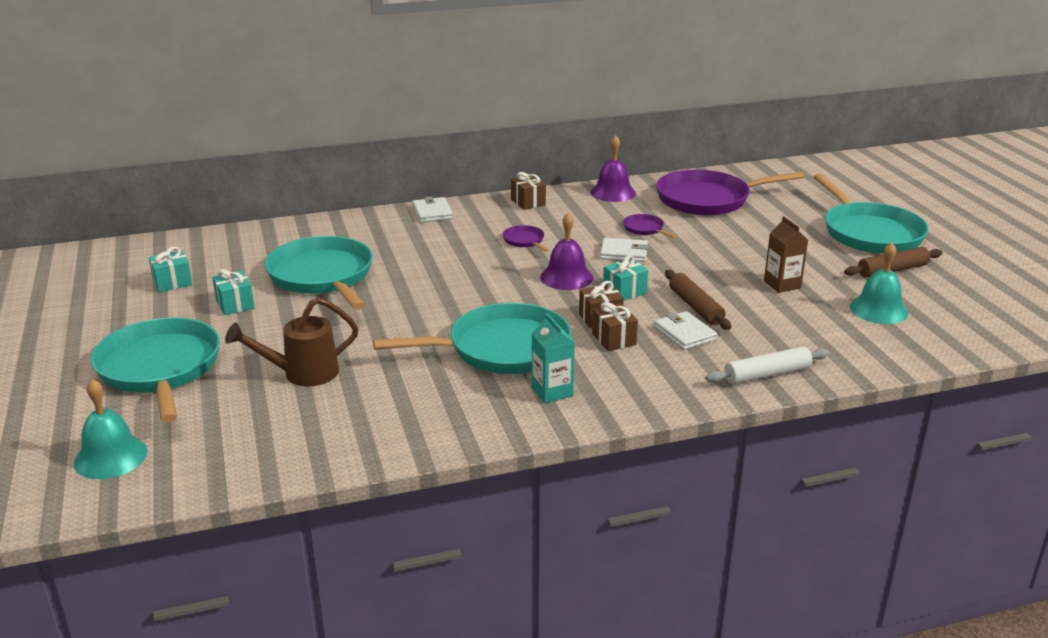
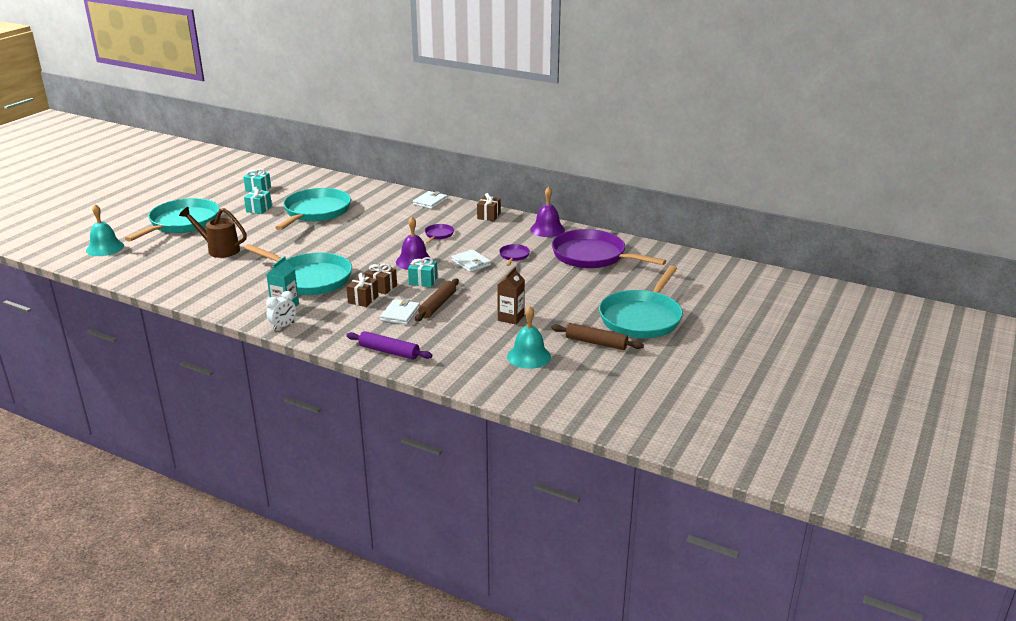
camera: 45 degrees right, 0 degrees up
(604, 412) = (283, 326): none -> white clock
(767, 374) = (389, 351): white rolling pin -> purple rolling pin

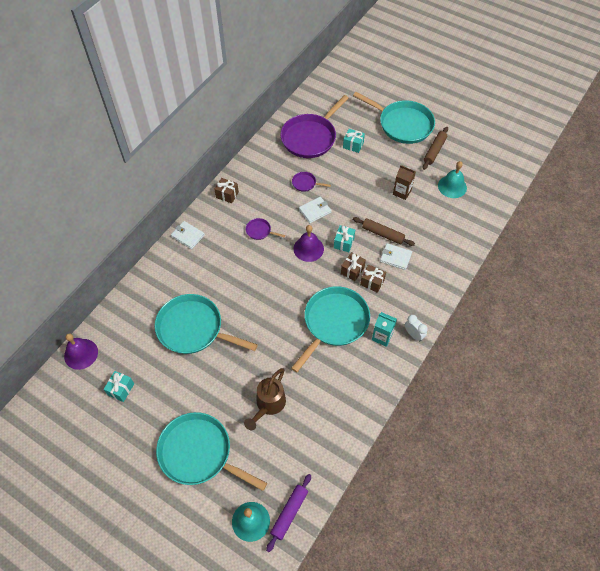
camera: 85 degrees left, 30 degrees up
(259, 209) = (176, 382): turquoise gift -> turquoise gift (353, 145)
(389, 351) = (449, 264): purple rolling pin -> purple rolling pin (289, 513)
(547, 229) = (260, 159): purple bell -> purple bell (81, 354)

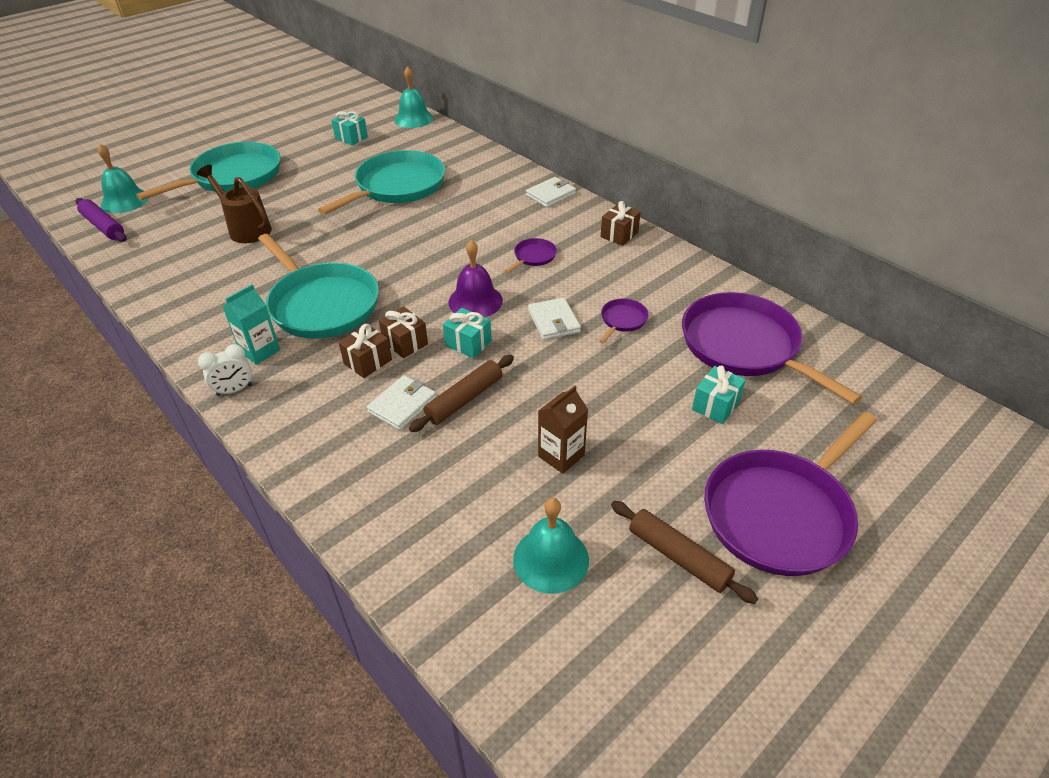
camera: 105 degrees right, 15 degrees down
(81, 354) = (413, 119): purple bell -> turquoise bell
(403, 124) = (780, 514): turquoise pan -> purple pan

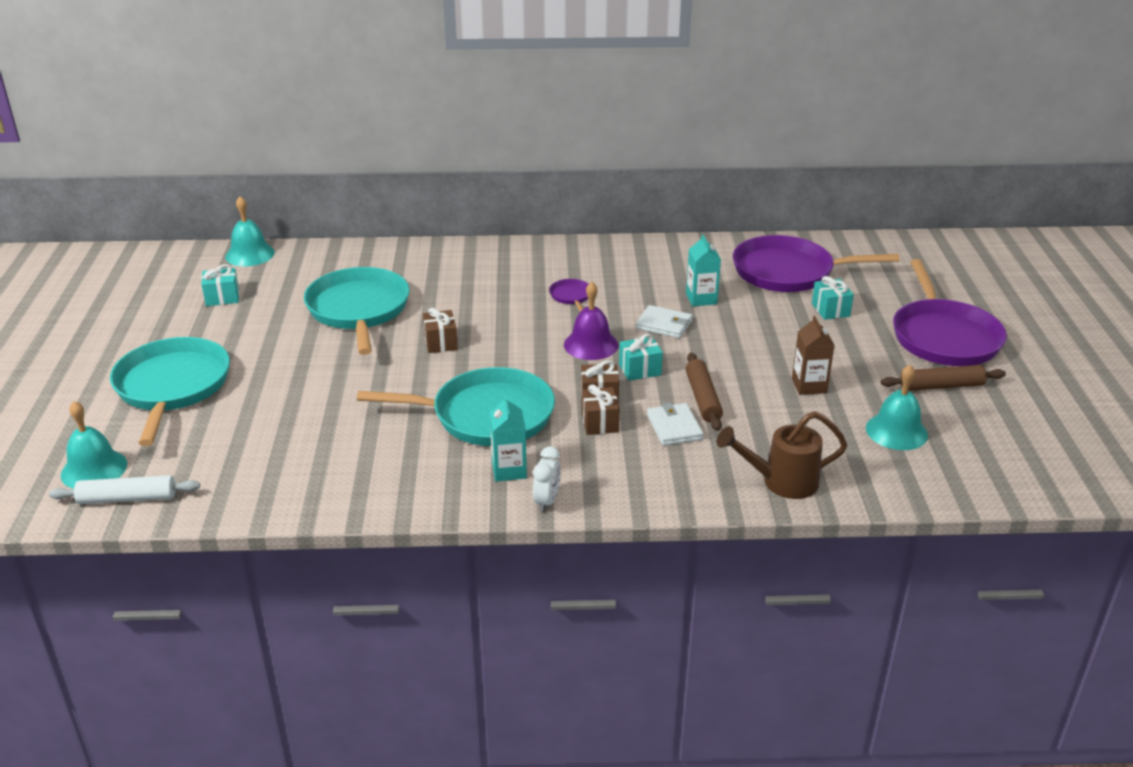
camera: 50 degrees left, 10 degrees down
(104, 226) = (127, 498): purple rolling pin -> white rolling pin
(246, 229) = (291, 413): brown watering can -> brown watering can (781, 482)
(551, 194) = (497, 251): white wallet -> none
(619, 234) = (598, 251): brown gift -> brown gift (441, 342)
(622, 320) = (701, 299): purple pan -> turquoise carton

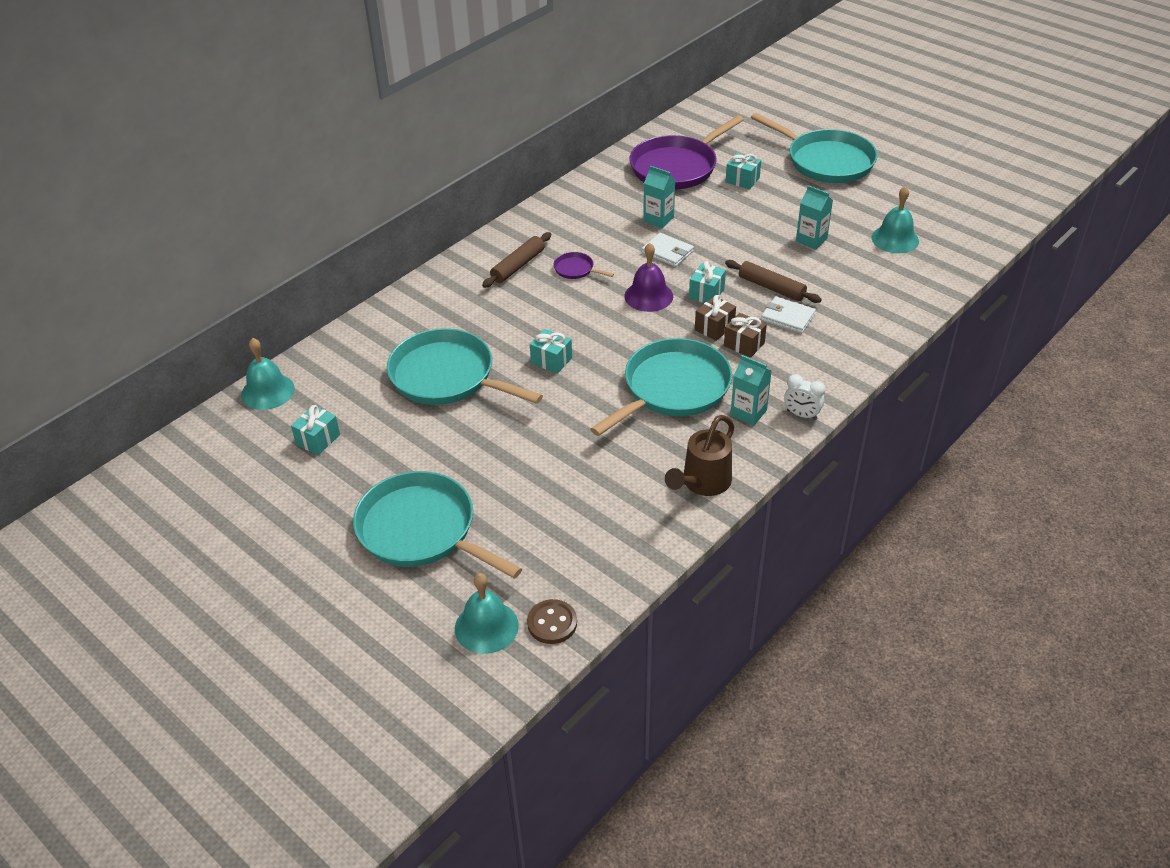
camera: 45 degrees left, 10 degrees up
(127, 498) = (552, 623): white rolling pin -> brown button
(441, 342) = (551, 360): brown gift -> turquoise gift
(547, 501) = (801, 415): white clock -> white clock turned 150 degrees clockwise
(664, 324) = (667, 252): white wallet -> white wallet turned 60 degrees clockwise
(781, 482) = (892, 310): brown watering can -> brown watering can (702, 483)
(809, 386) = (811, 240): brown carton -> turquoise carton
(941, 386) = (872, 195): brown rolling pin -> brown rolling pin (518, 266)
(944, 337) = (826, 161): purple pan -> turquoise pan

